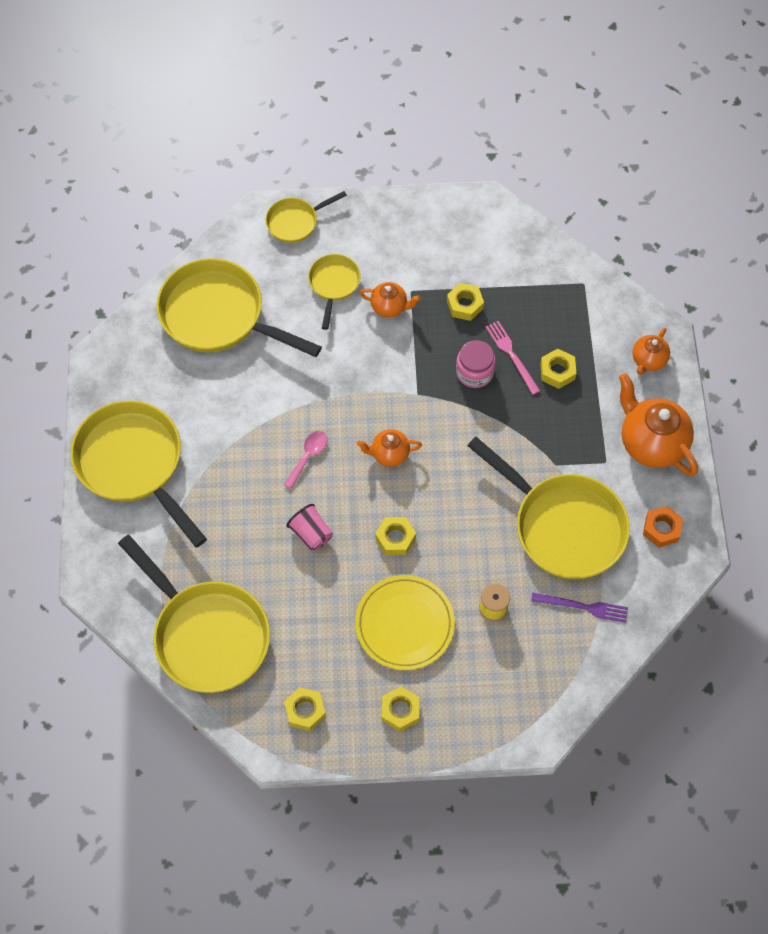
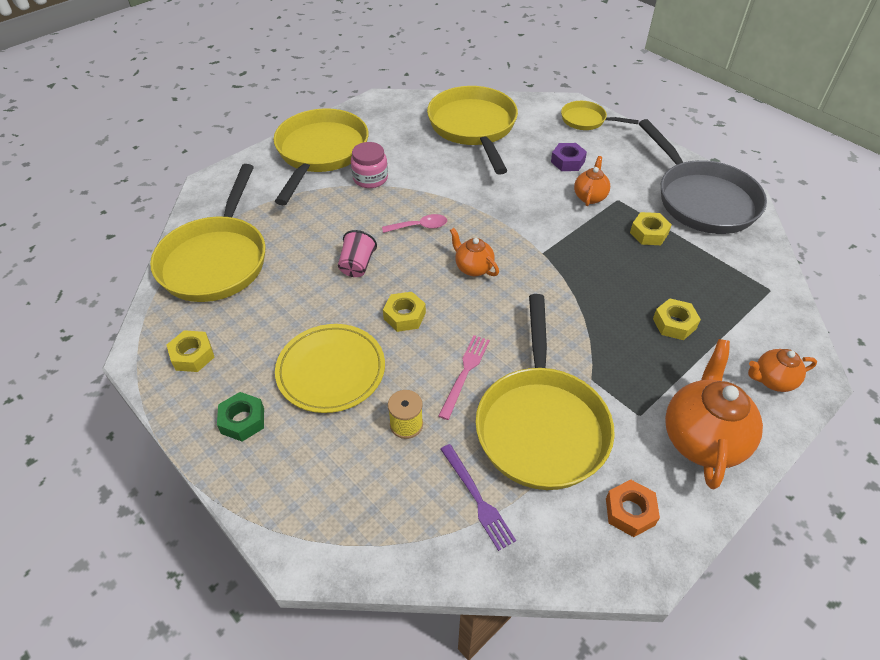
camera: 50 degrees right, 15 degrees down
(334, 284) = (567, 161): yellow pan -> purple nut
(389, 307) = (590, 197): orange teapot -> orange teapot turned 135 degrees counterclockwise
(400, 710) = (243, 420): yellow nut -> green nut
(465, 235) = (702, 200): none -> grey pan
(474, 372) = (603, 273): pink jar -> pink jar (370, 178)
(511, 355) = (647, 286): pink fork -> pink fork (465, 373)

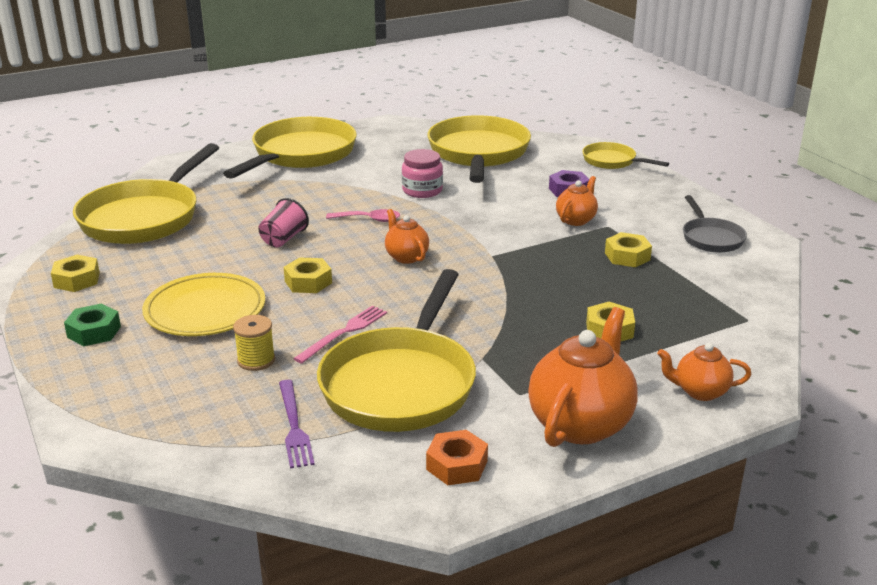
camera: 15 degrees right, 20 degrees down
(370, 178) = (340, 178): pink jar -> pink jar (422, 190)
(702, 200) = (711, 238): grey pan -> grey pan, size x0.51

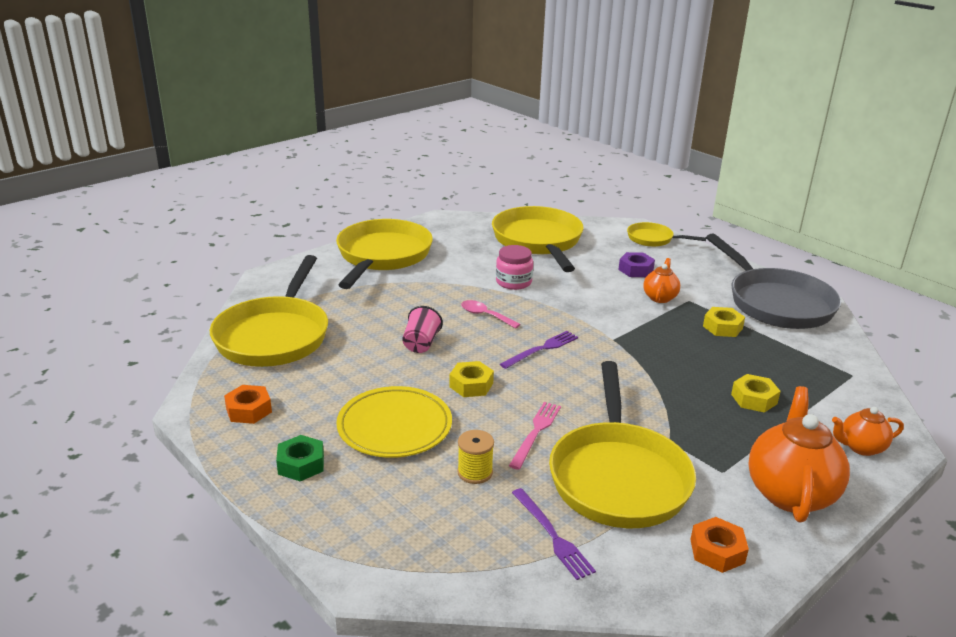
camera: 15 degrees left, 0 degrees up
(76, 280) = (248, 410): yellow nut -> orange nut
(369, 219) = (485, 315): pink spoon -> pink spoon turned 135 degrees counterclockwise
(406, 257) = (541, 349): orange teapot -> purple fork
(711, 238) = (775, 303): grey pan -> grey pan, size x1.98

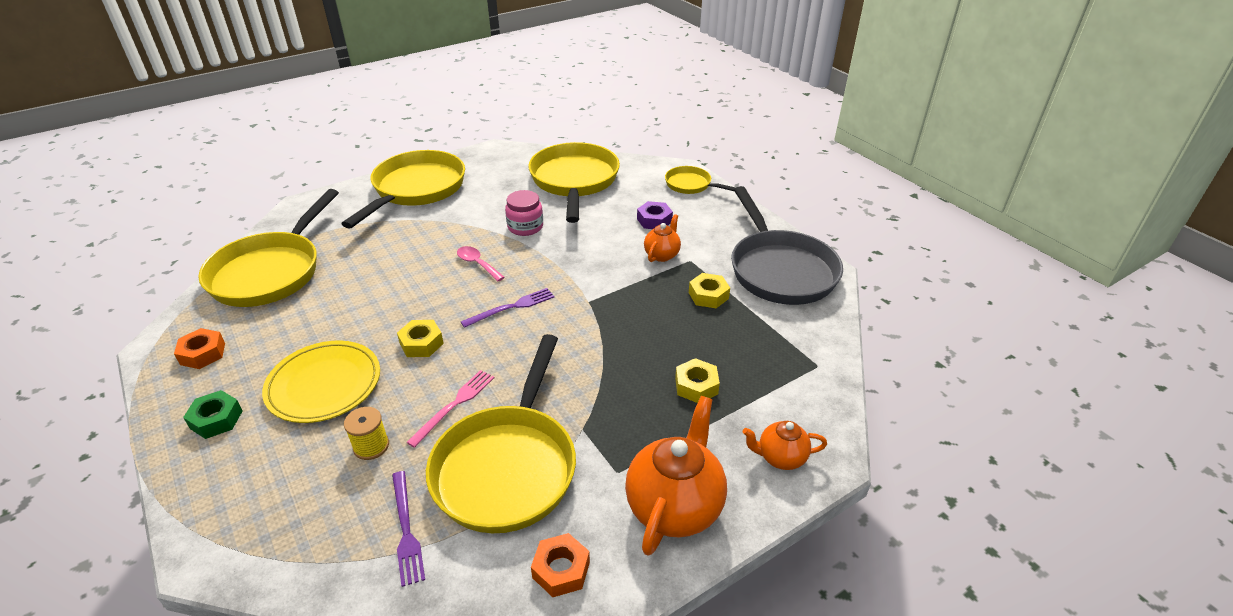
camera: 10 degrees right, 10 degrees up
(421, 344) = (399, 292): pink cup -> none

